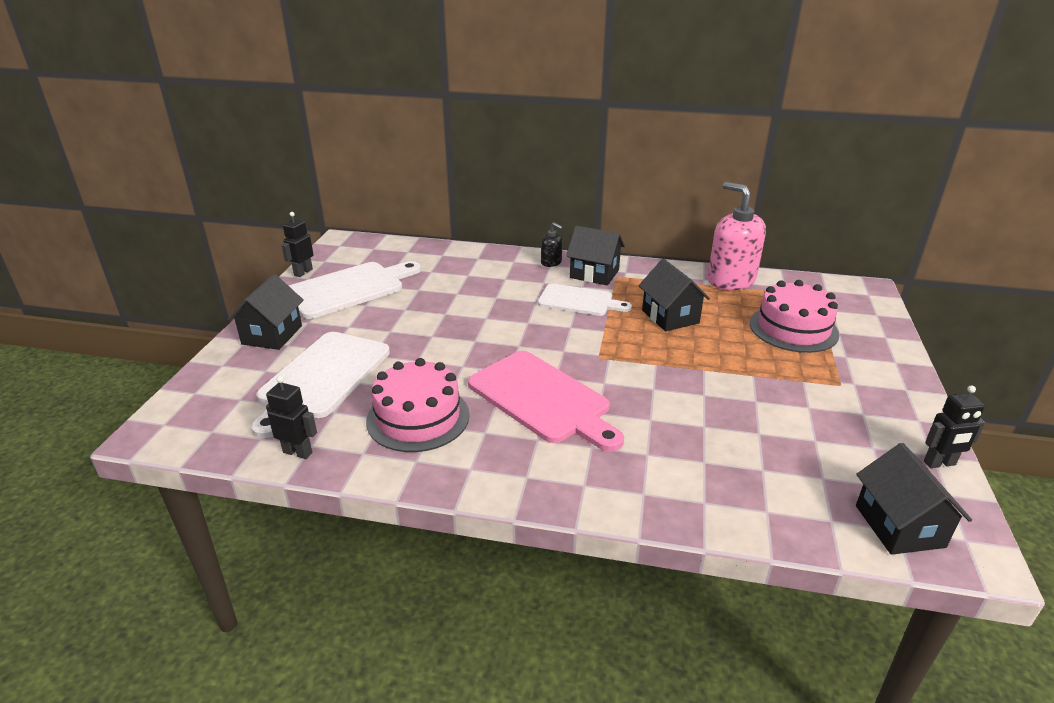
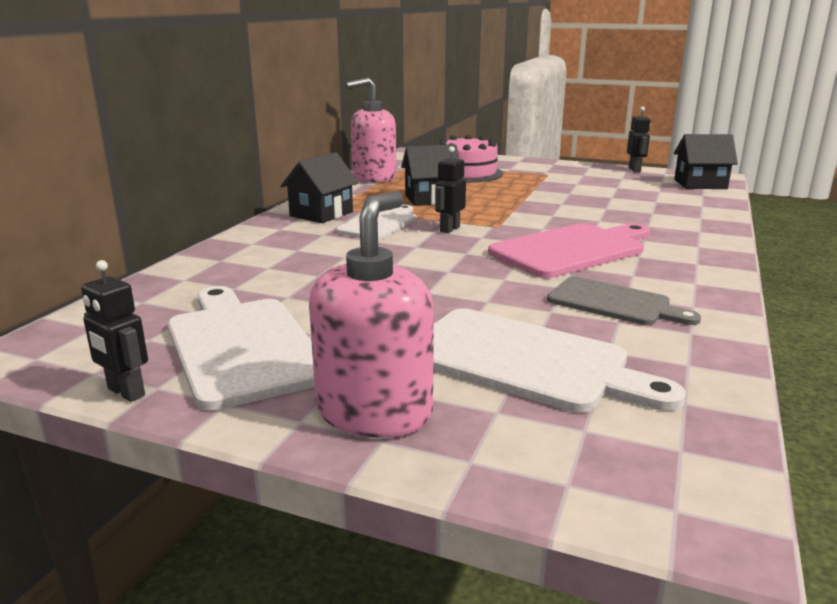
camera: 80 degrees left, 10 degrees down
(272, 335) = (374, 412): black house -> pink soap dispenser
(298, 452) = (706, 372): black robot -> black robot (449, 229)
(418, 417) = (614, 303): pink cake -> grey cutting board
(551, 262) = (274, 227): black soap dispenser -> none

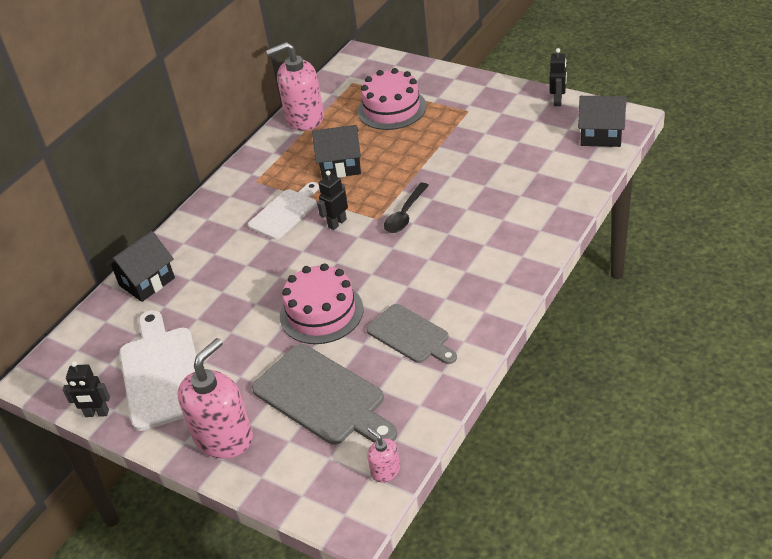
camera: 15 degrees right, 20 degrees up
(125, 392) = (97, 413): black robot -> black robot turned 45 degrees counterclockwise
(321, 214) = (243, 193): black house -> black house (147, 282)
(471, 288) = (321, 312): none -> pink cake
(525, 361) = (323, 397): white cutting board -> grey cutting board
(529, 224) = (405, 214): none -> black spoon
(571, 250) = (418, 260): pink cutting board -> none
(702, 442) = (385, 471): none -> pink soap dispenser

